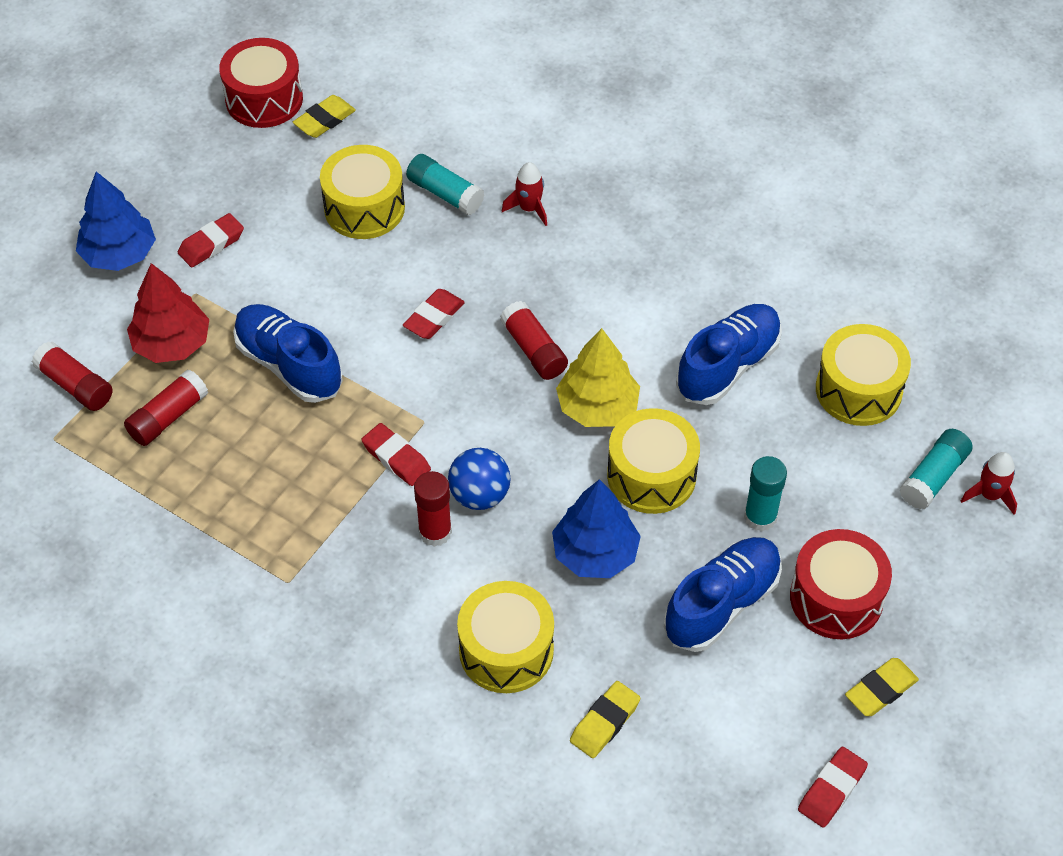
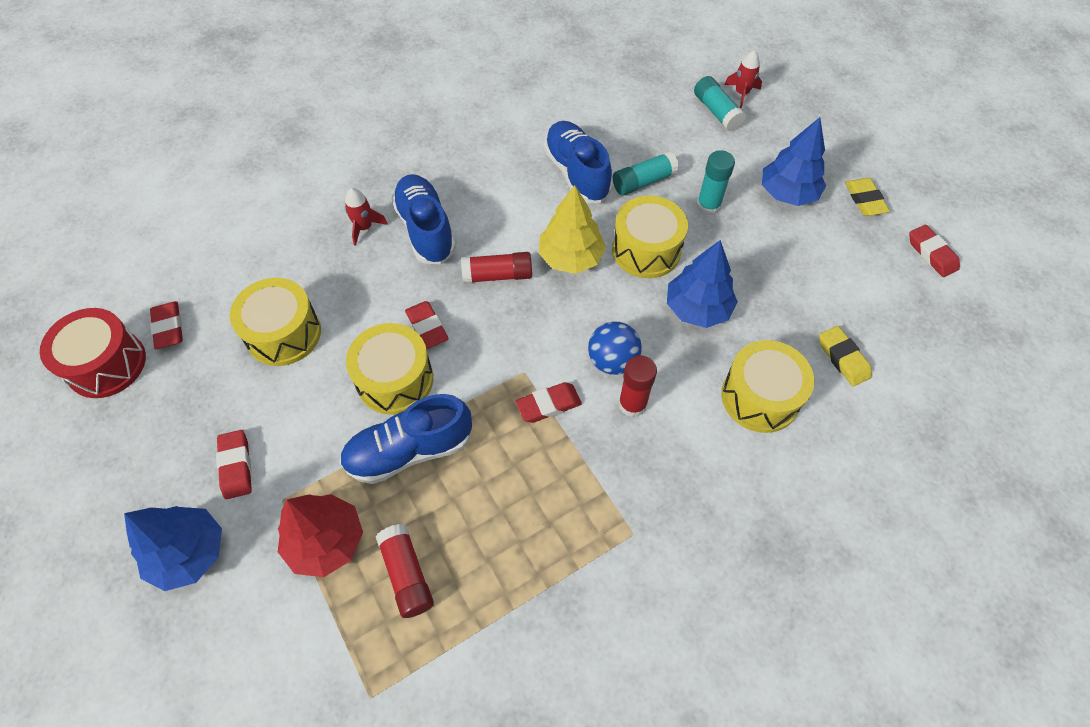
camera: 65 degrees left, 5 degrees up
(75, 386) = (319, 652): red glue stick -> none
(324, 120) = (169, 328): yellow eraser -> red eraser
(445, 193) = (310, 274): turquoise glue stick -> turquoise glue stick (643, 182)
(722, 604) = (769, 253): blue shoe -> blue shoe (426, 230)
(836, 598) = (787, 193): red drum -> blue tree
(858, 390) = (632, 118): yellow drum -> yellow drum (395, 380)

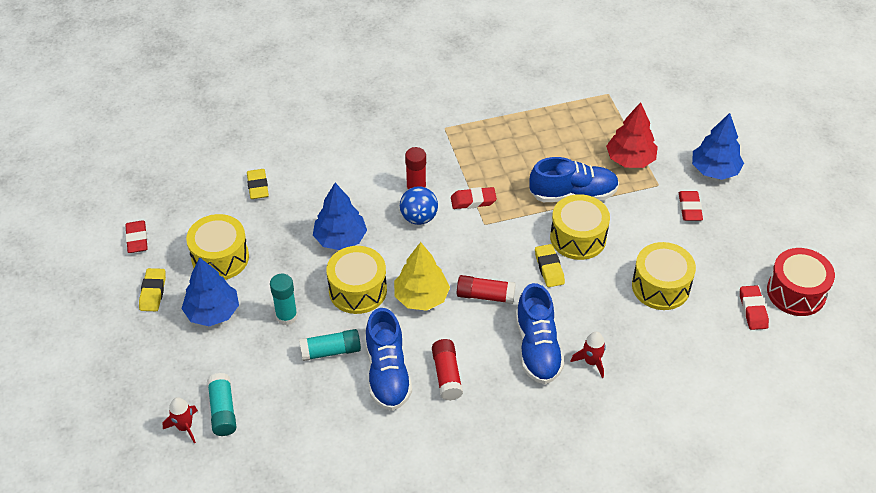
camera: 165 degrees left, 10 degrees down
(407, 574) = (583, 136): red glue stick -> red glue stick (447, 375)
(427, 327) = (549, 268): red eraser -> yellow eraser
(760, 397) = (329, 177): yellow drum -> yellow drum (220, 258)

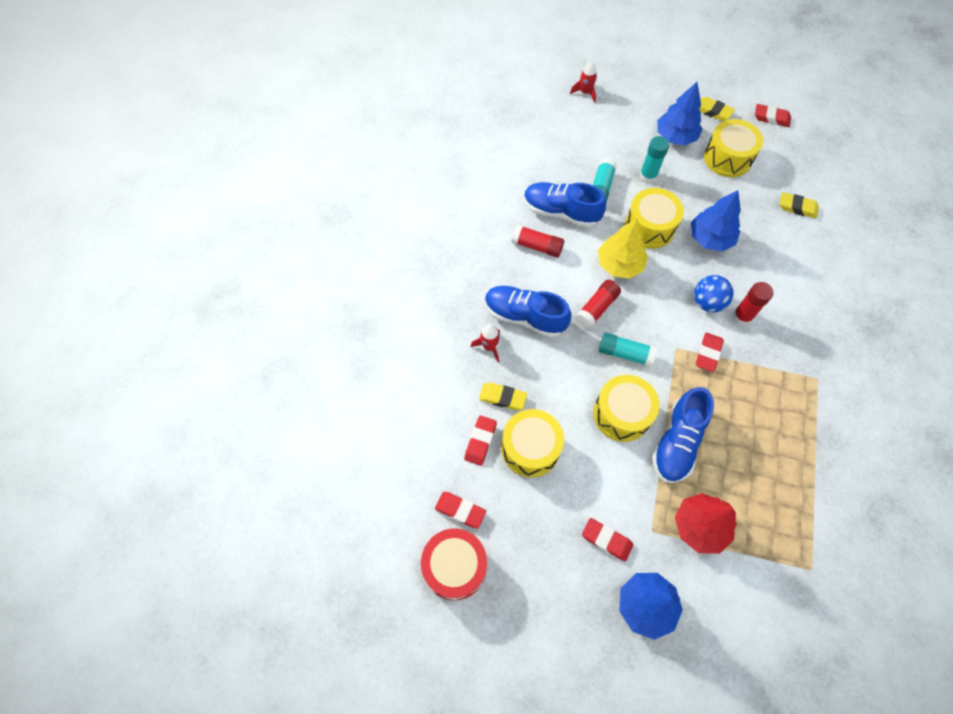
camera: 120 degrees right, 15 degrees up
(223, 410) = (586, 114): turquoise glue stick -> turquoise glue stick (625, 353)
(549, 268) = (599, 371): yellow eraser -> yellow eraser (502, 398)
(685, 324) = (480, 441): none -> red eraser

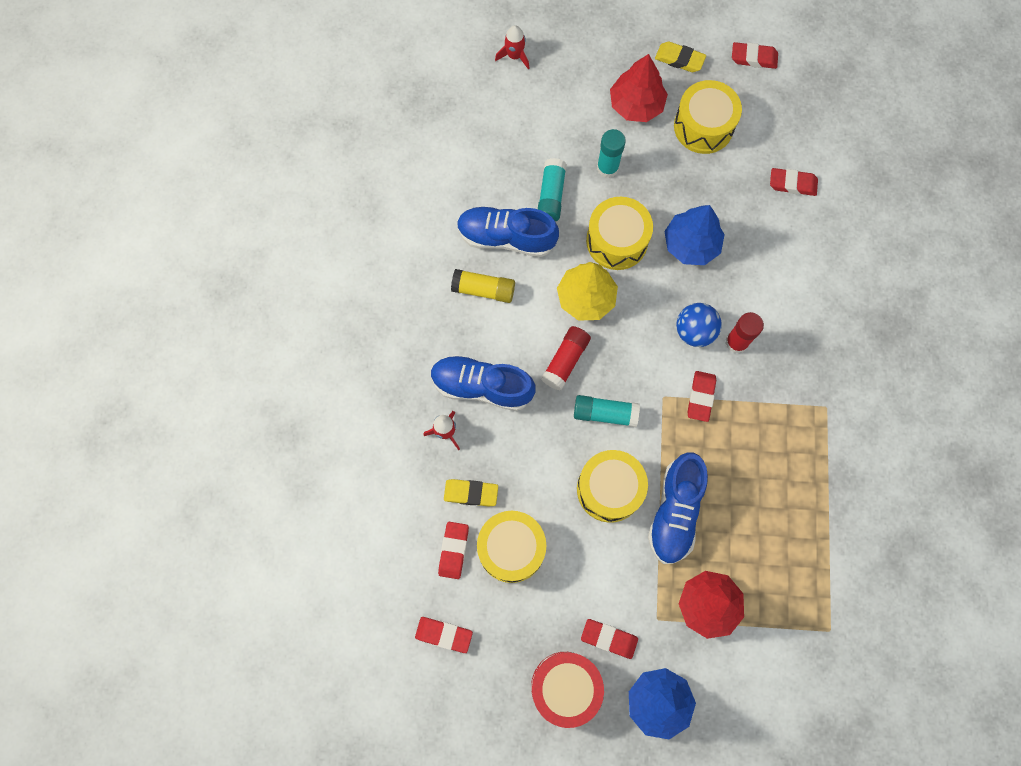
camera: 10 degrees left, 10 degrees up
(455, 566) = (448, 698): red drum -> red drum (565, 687)
(537, 246) = (483, 290): red glue stick -> yellow glue stick
(675, 136) = (636, 105): blue tree -> red tree
(797, 207) = (792, 184): yellow eraser -> red eraser

